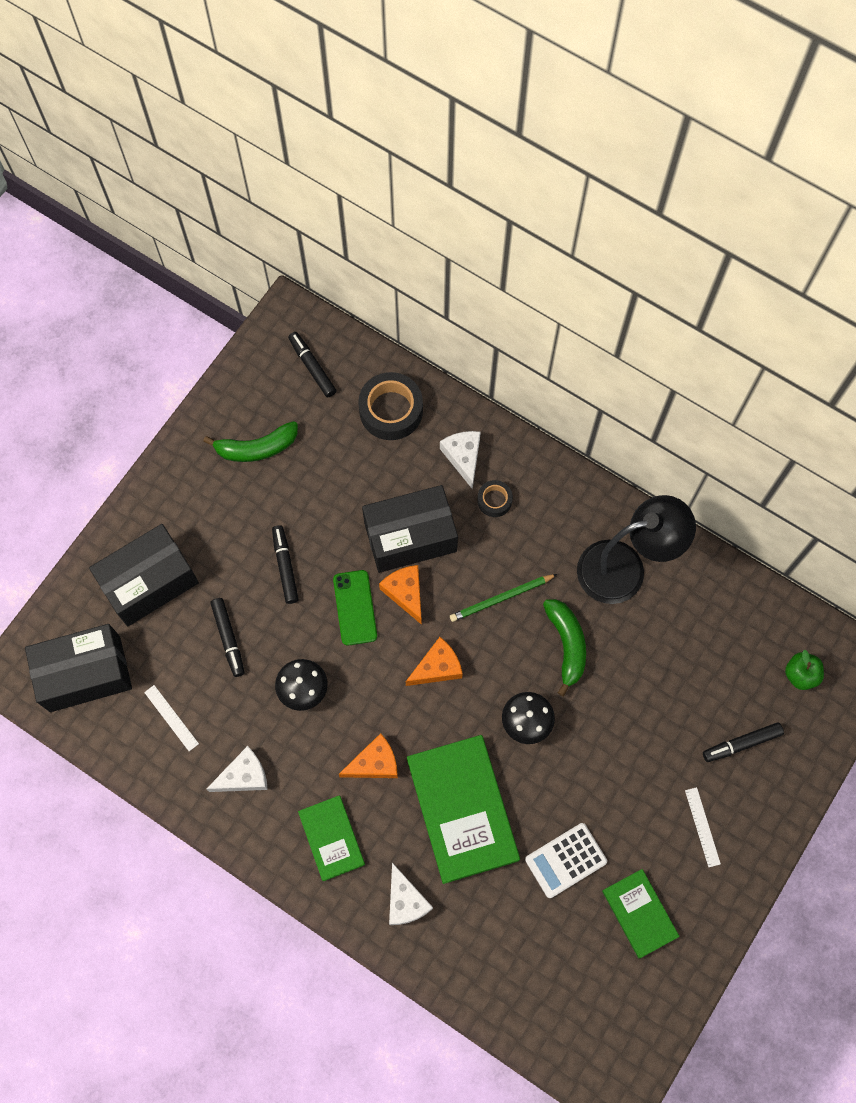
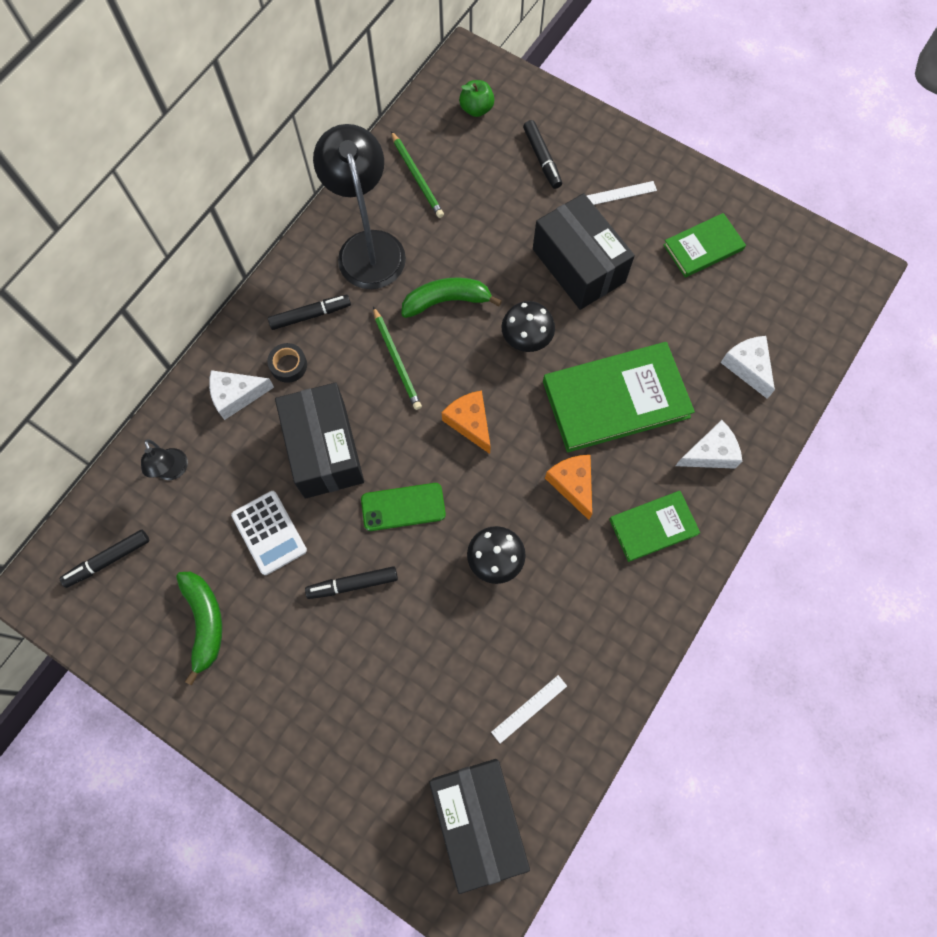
camera: 90 degrees left, 0 degrees up
(149, 582) = (366, 745): black box -> black box (578, 265)
(228, 638) = (436, 646): black marker -> black marker (310, 315)
(244, 776) = (592, 622): white cheese -> white cheese (747, 367)
(391, 410) = (173, 471): black tape -> black lamp
(405, 593) = (388, 454): orange cheese -> none
(565, 860) = (659, 307): white calculator -> white calculator (269, 533)
(710, 613) = (417, 176): none -> green pencil

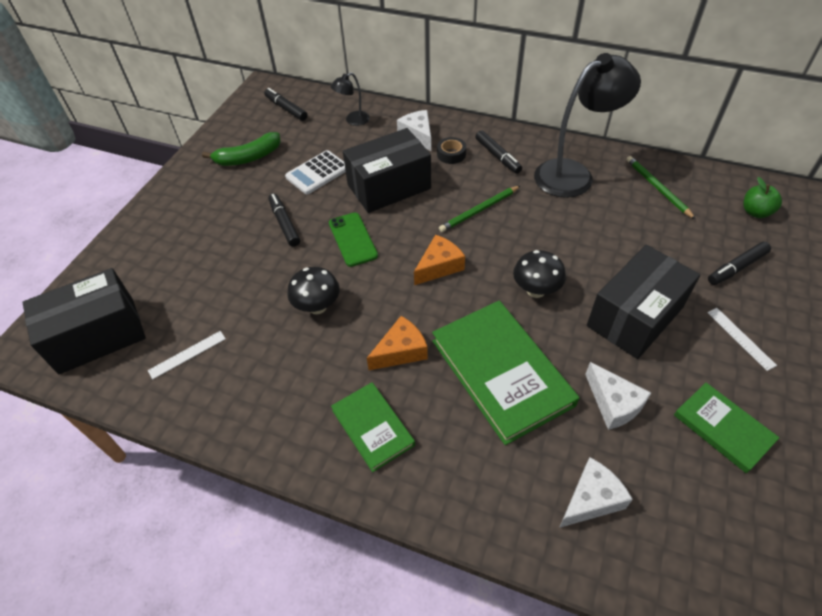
camera: 80 degrees right, 20 degrees down
(417, 176) = (657, 188): green pencil -> green pencil turned 105 degrees clockwise
(446, 301) = (548, 230): green banana -> none
(529, 709) = (187, 354): white ruler -> white ruler turned 75 degrees counterclockwise
(710, 453) = (470, 472): white cheese -> white cheese (613, 403)

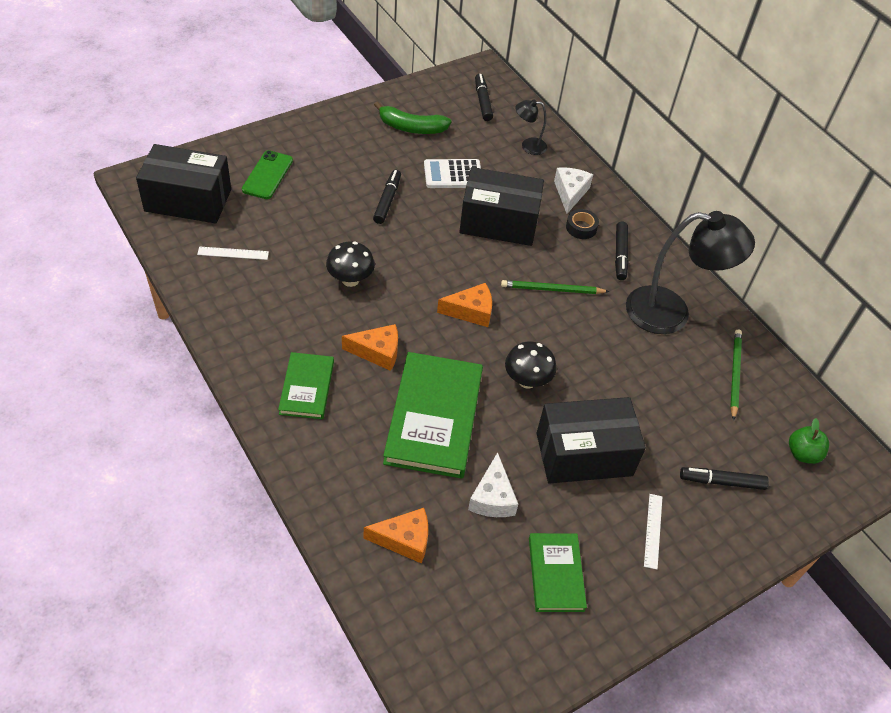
camera: 30 degrees right, 0 degrees up
(352, 239) = (426, 246): green phone -> green phone (267, 175)
(591, 499) = (404, 540): white cheese -> orange cheese

